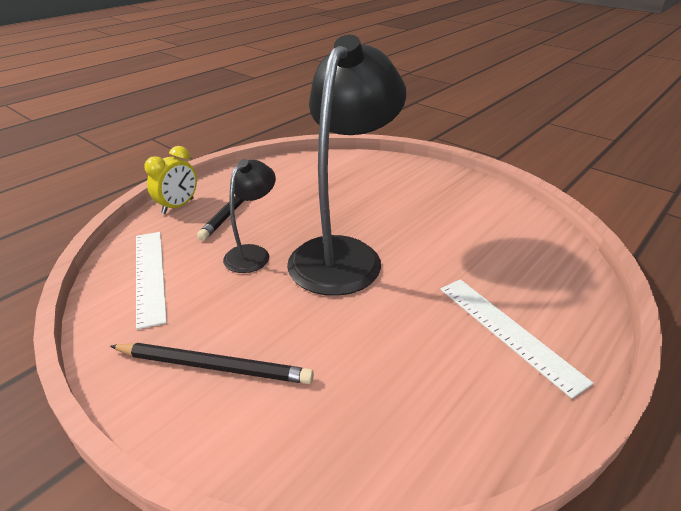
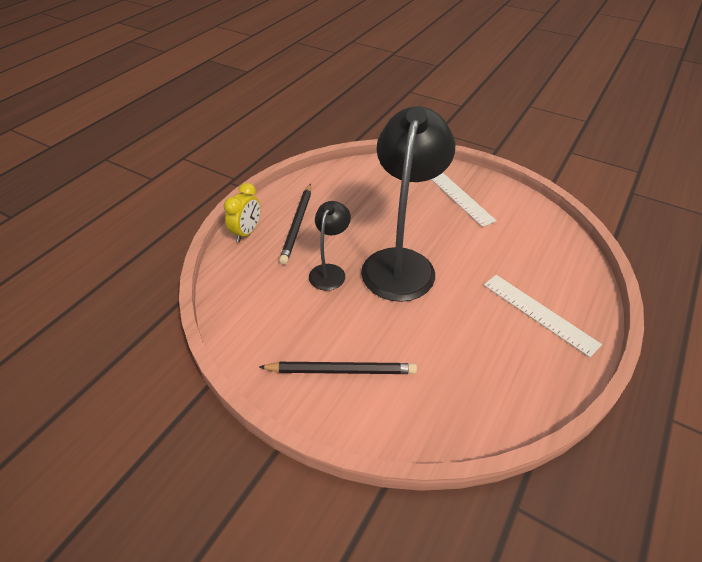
camera: 10 degrees left, 10 degrees up
(149, 275) = (255, 302): white ruler -> white ruler (457, 196)

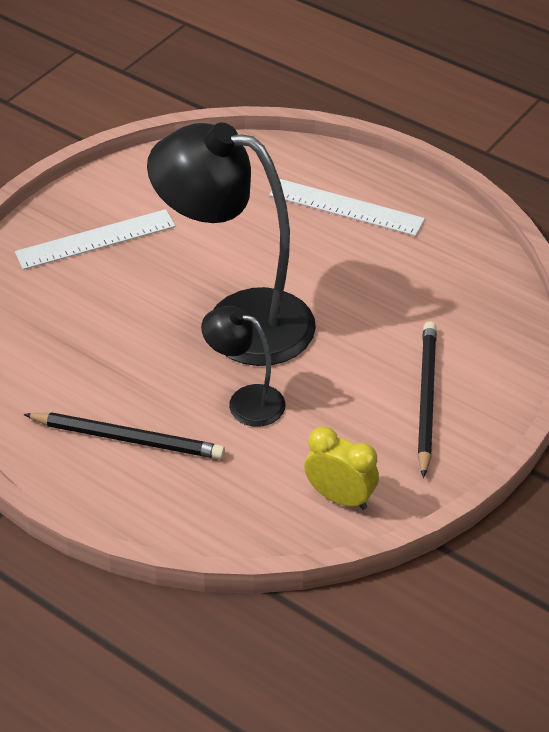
camera: 85 degrees left, 0 degrees up
(247, 232) = (135, 507): yellow clock -> yellow clock (340, 497)
(539, 313) = (346, 207): white ruler -> white ruler turned 60 degrees clockwise

